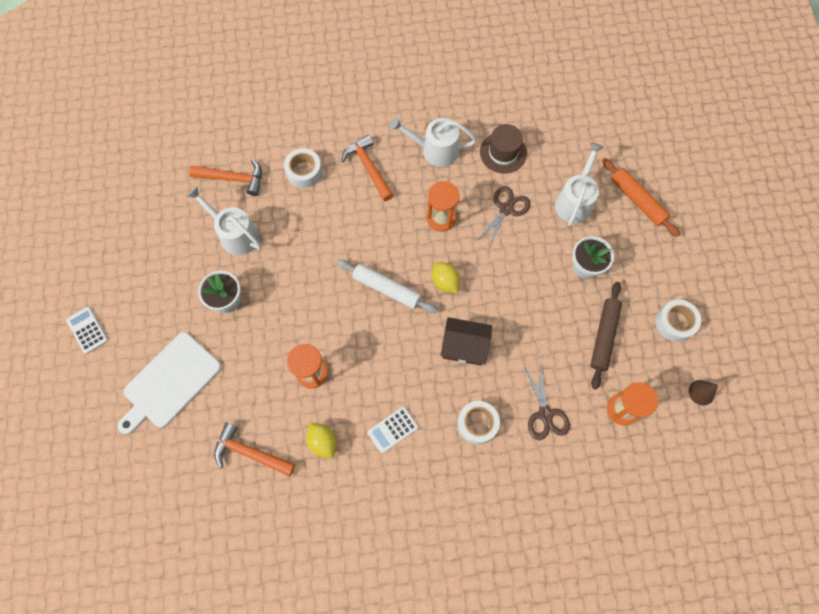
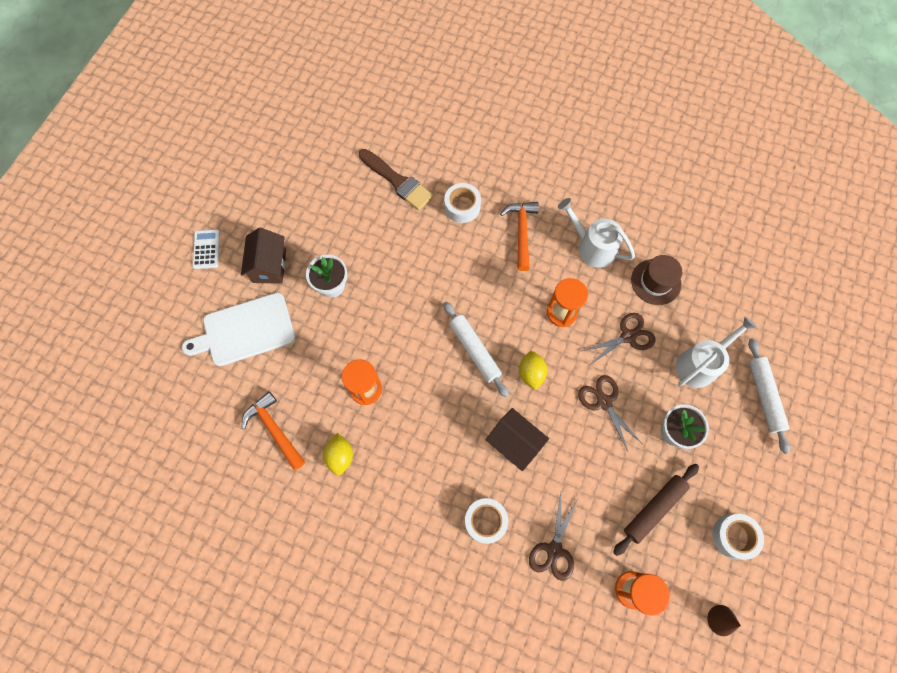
camera: 30 degrees right, 0 degrees up
(158, 313) = (269, 266): none -> brown house
(233, 178) = (397, 181): orange hammer -> brown brush
(235, 234) = (371, 231): white watering can -> none
(393, 430) = (406, 481): white calculator -> none
(517, 273) = (604, 402): none -> brown scissors
(637, 200) = (764, 396): orange rolling pin -> white rolling pin

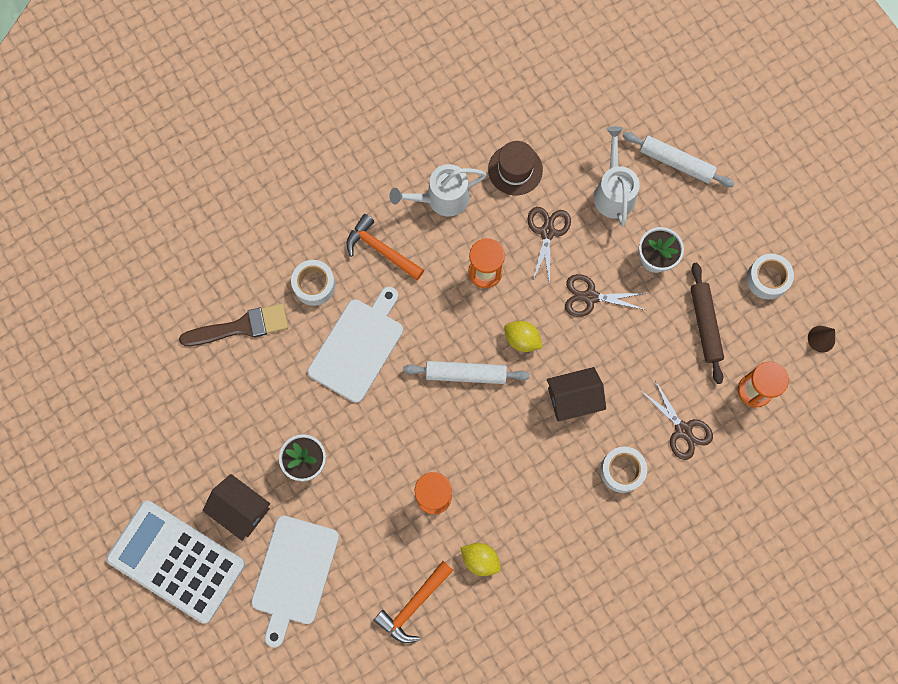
camera: 55 degrees left, 5 degrees up
(206, 249) = (176, 561): white calculator -> white calculator, size x2.44
(274, 430) = (414, 605): orange hammer -> orange hammer turned 45 degrees counterclockwise
(439, 264) = (358, 347): none -> white cutting board

